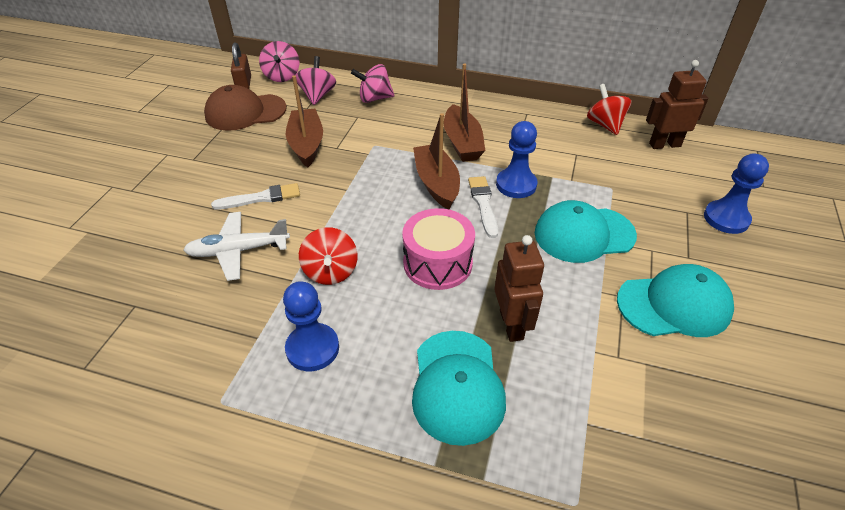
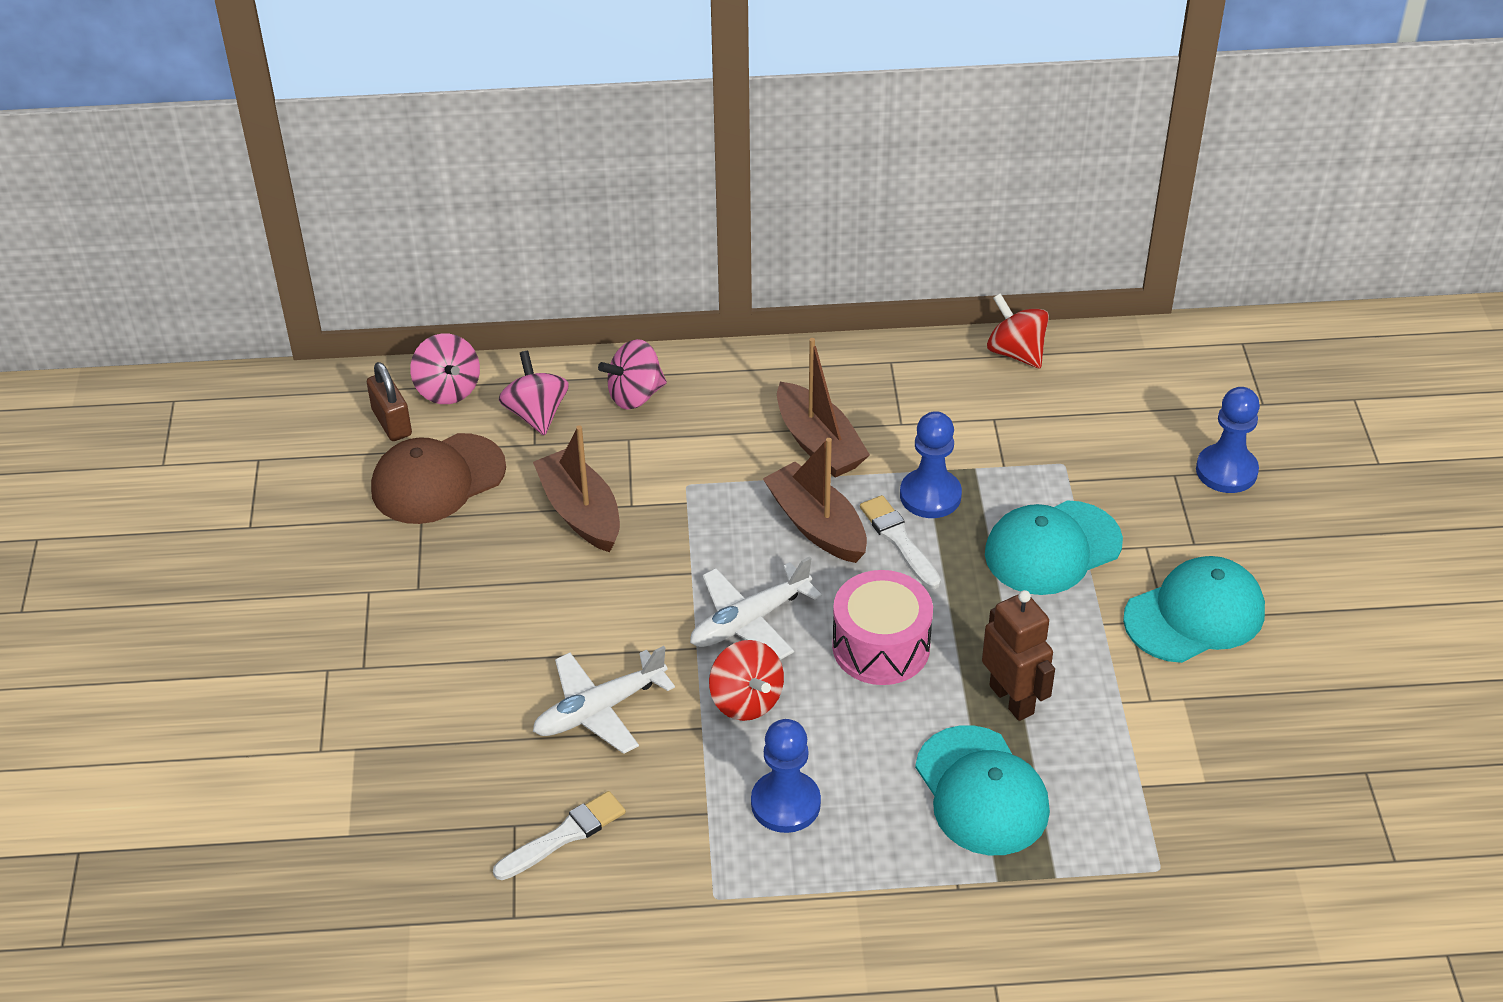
camera: 20 degrees left, 0 degrees up
(261, 198) = (574, 622): white brush -> white brush (564, 836)
(363, 225) = (749, 621): none -> white plane
(664, 145) = (1113, 367): brown robot -> none

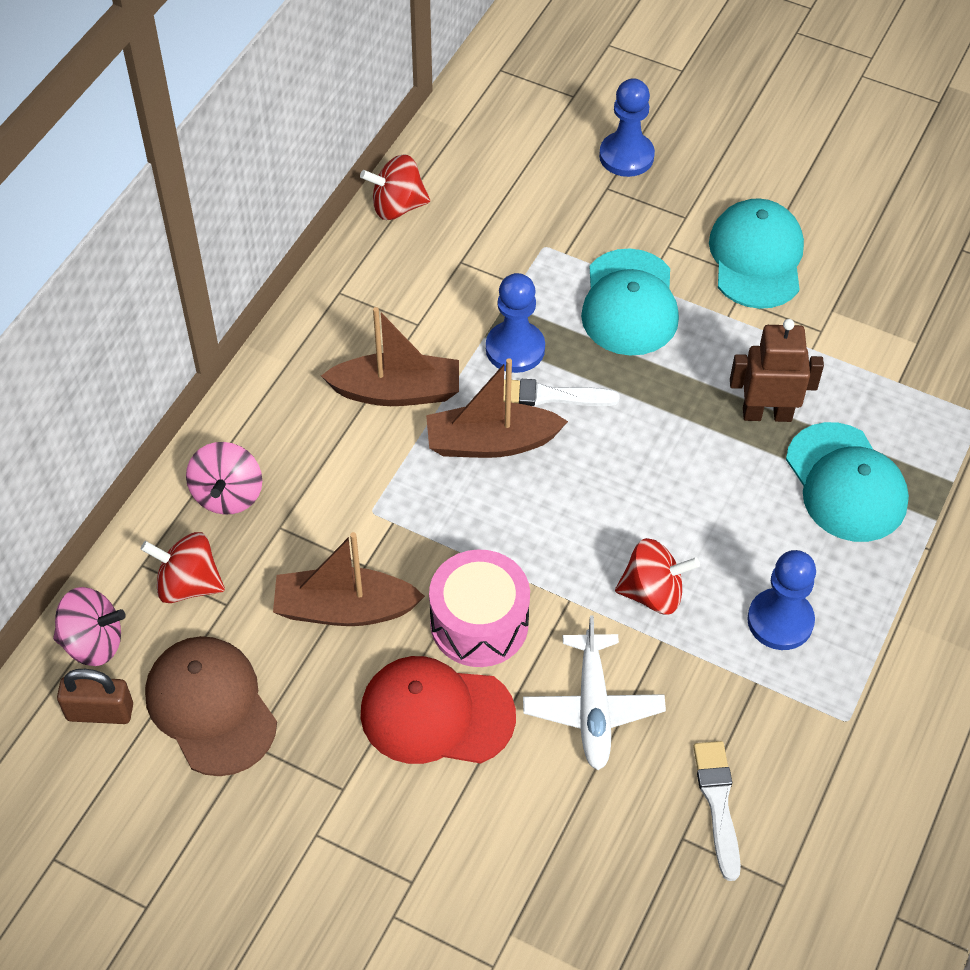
camera: 60 degrees left, 10 degrees up
(438, 479) = (211, 707): brown cap -> brown cap turned 150 degrees clockwise
(523, 612) = (436, 714): none -> red cap
(536, 414) = (188, 584): pink spinning top -> red spinning top
(749, 621) = (566, 546): white plane -> none
(881, 646) = (656, 469): pink drum -> pink drum (479, 623)
(981, 791) = (846, 483): turquoise cap -> turquoise cap turned 60 degrees clockwise

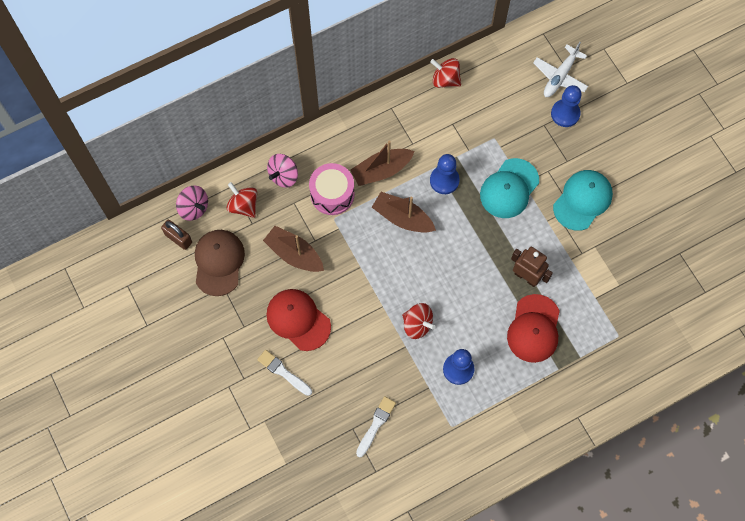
camera: 35 degrees right, 15 degrees up
(397, 392) = (381, 170): brown boat -> brown boat turned 120 degrees clockwise
(479, 623) = (341, 293): pink drum -> pink drum (332, 194)
(549, 396) = (442, 211): white brush -> white brush (283, 372)
(593, 708) = (358, 356): white plane -> white plane (560, 76)
(846, 483) = (534, 329): turquoise cap -> red cap

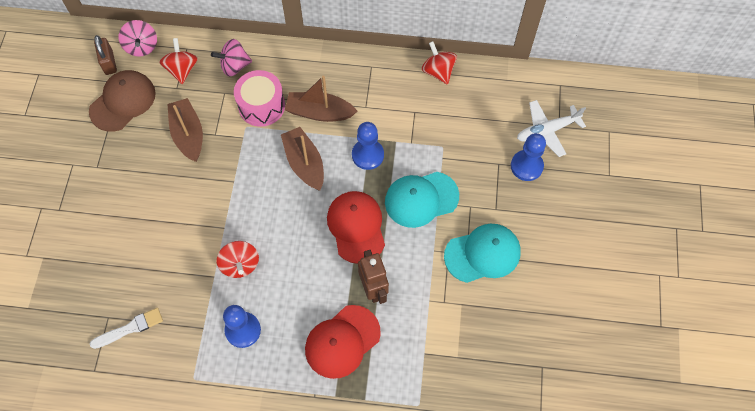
camera: 35 degrees right, 5 degrees down
(283, 372) = (94, 227): white brush -> none
(298, 320) = (144, 191): red cap -> red cap (356, 227)

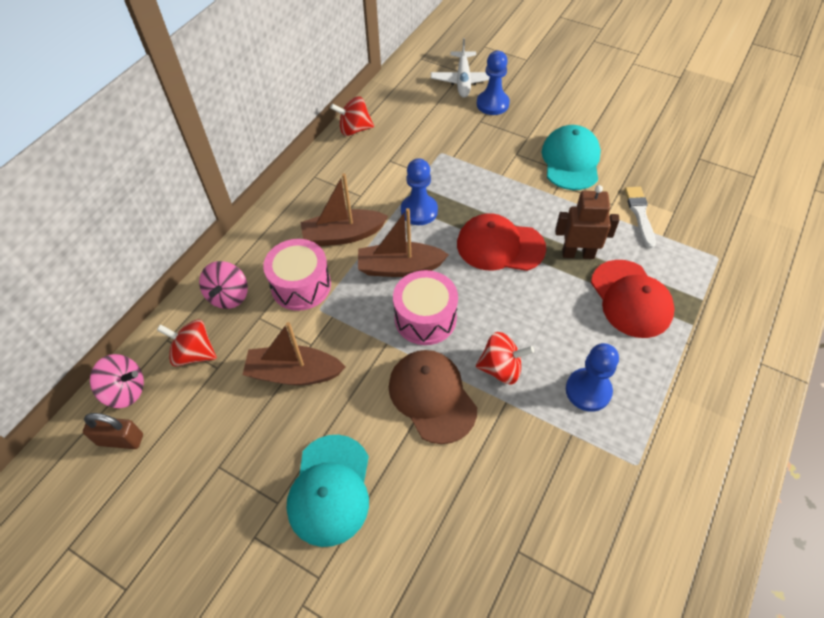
camera: 65 degrees left, 10 degrees down
(123, 102) = (195, 439): brown cap -> brown cap (432, 396)
(130, 328) = (544, 525): white brush -> white brush (640, 214)
(265, 198) = (425, 318): none -> pink drum
(319, 112) = (343, 235): brown boat -> brown boat turned 45 degrees clockwise
(421, 199) = (491, 186): turquoise cap -> turquoise cap (330, 489)

